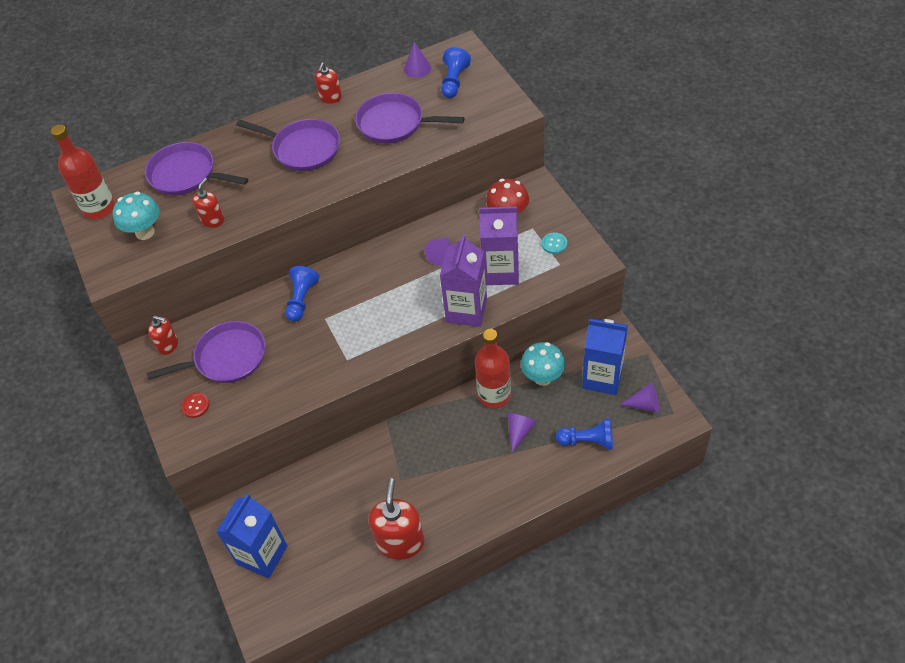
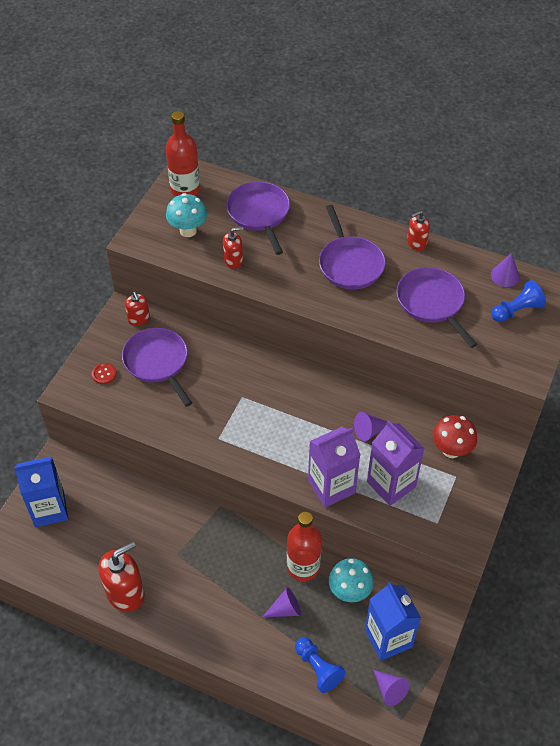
camera: 45 degrees right, 0 degrees up
(227, 358) = (157, 362): purple pan -> purple pan turned 150 degrees counterclockwise
(302, 300) = (245, 369): blue pawn -> none
(554, 244) = (454, 504): turquoise button -> none

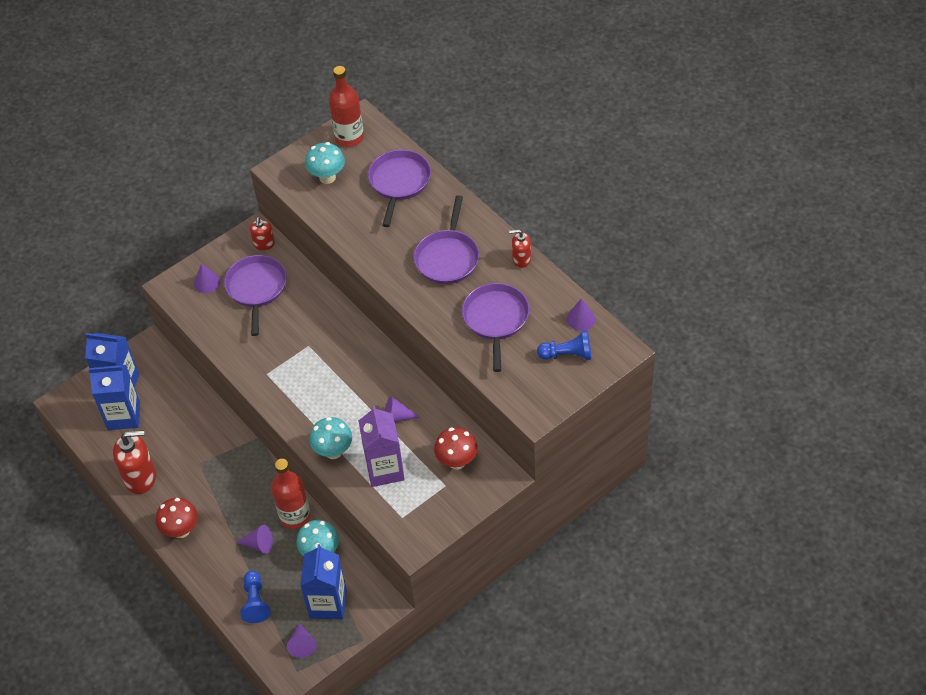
camera: 30 degrees right, 0 degrees up
(71, 538) = (124, 416): none -> blue carton
(104, 374) = (207, 282): red button -> purple cone
(199, 628) = (181, 530): none -> red mushroom
(233, 260) = (348, 219): red soap dispenser -> none
(331, 486) = (333, 451): purple carton -> turquoise mushroom

